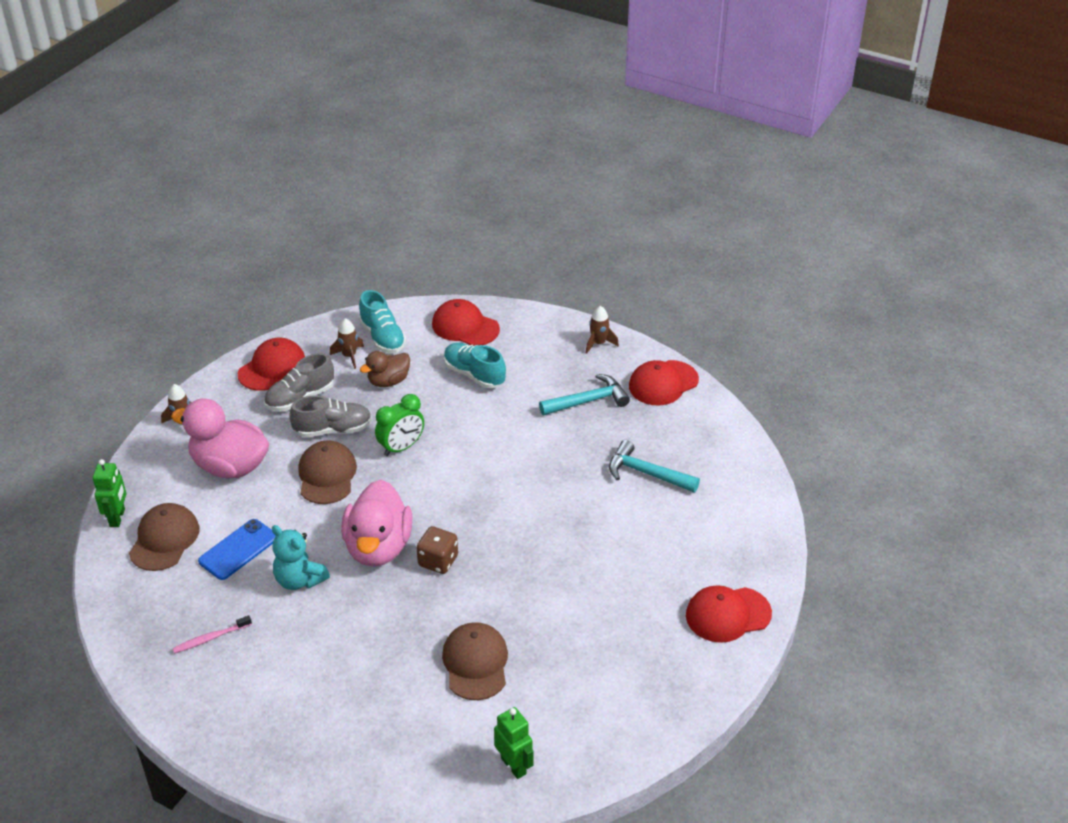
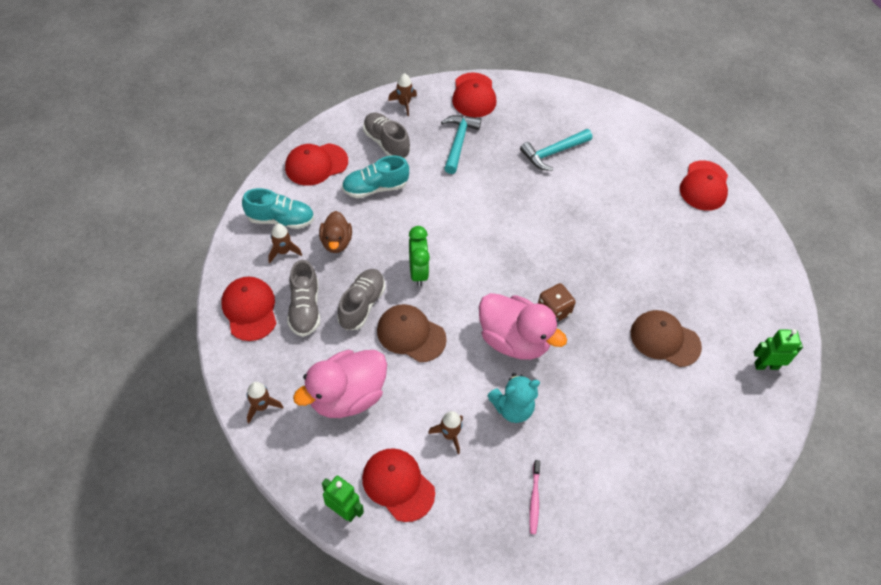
camera: 60 degrees left, 15 degrees up
(164, 539) = (398, 485): brown cap -> red cap
(238, 549) = (449, 435): blue phone -> brown rocket
(536, 356) = (386, 143): none -> grey shoe

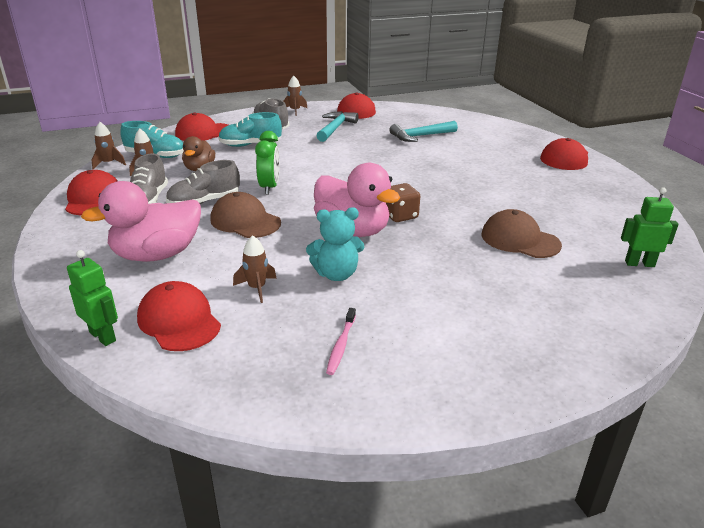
camera: 10 degrees right, 25 degrees down
(262, 406) = (63, 255): brown rocket -> brown rocket (109, 163)
(362, 305) = (204, 202): grey shoe -> grey shoe turned 150 degrees counterclockwise

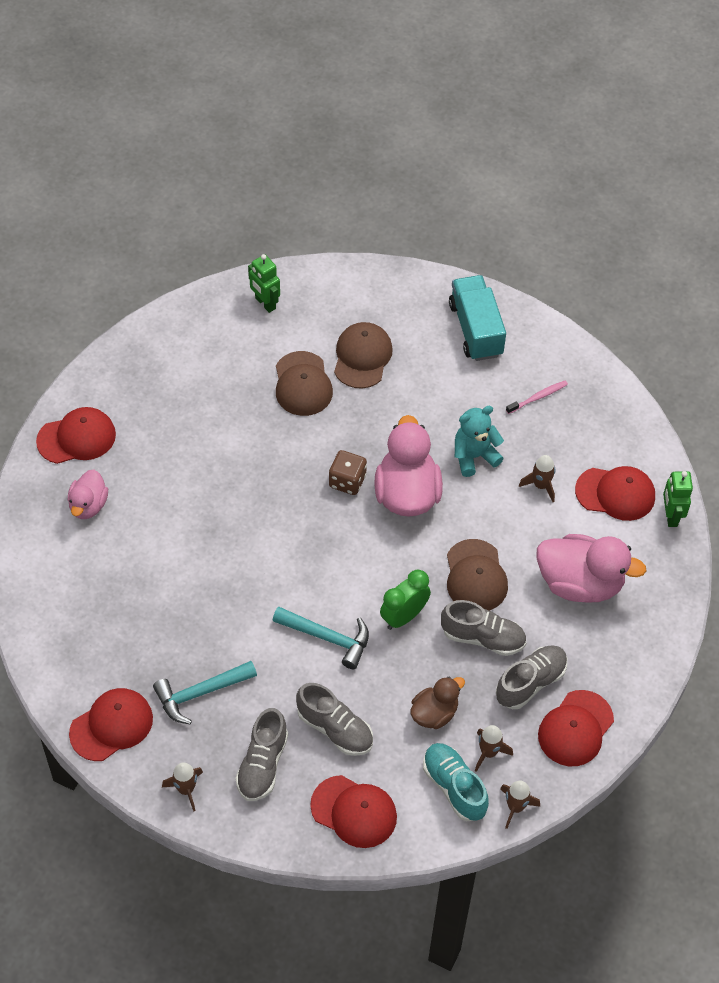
camera: 135 degrees left, 25 degrees up
(179, 321) = (615, 493): red cap -> red cap turned 90 degrees counterclockwise
(250, 145) = (335, 729): turquoise shoe -> grey shoe
(336, 274) = (474, 456): turquoise teddy bear -> turquoise teddy bear turned 60 degrees counterclockwise
(420, 136) = (140, 593): turquoise hammer -> turquoise hammer (327, 638)
(478, 360) = (476, 329): none -> turquoise truck
(504, 144) = (88, 505): none -> pink duck
(518, 278) = (362, 357): none -> brown cap

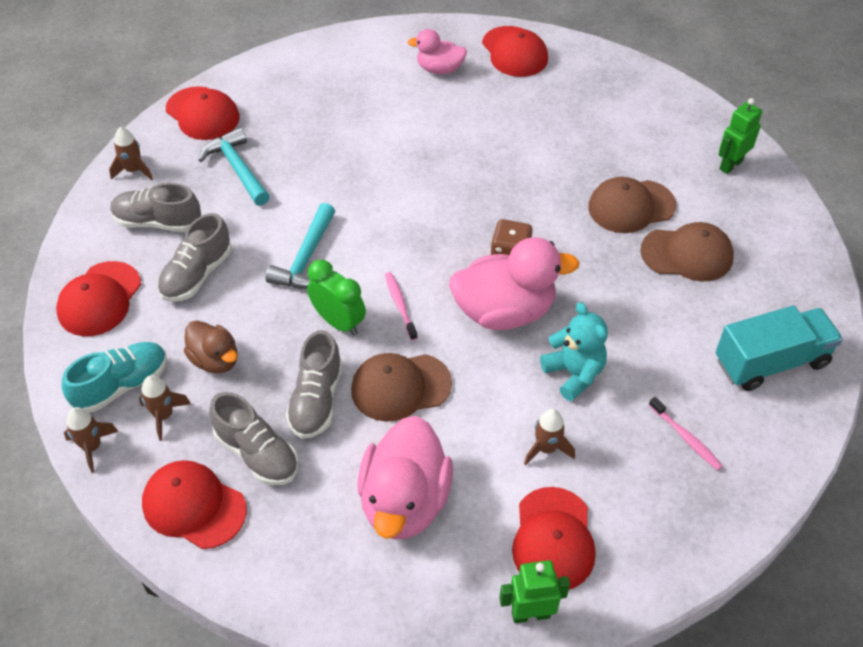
camera: 85 degrees right, 5 degrees down
(391, 568) = (400, 305): none -> pink toothbrush

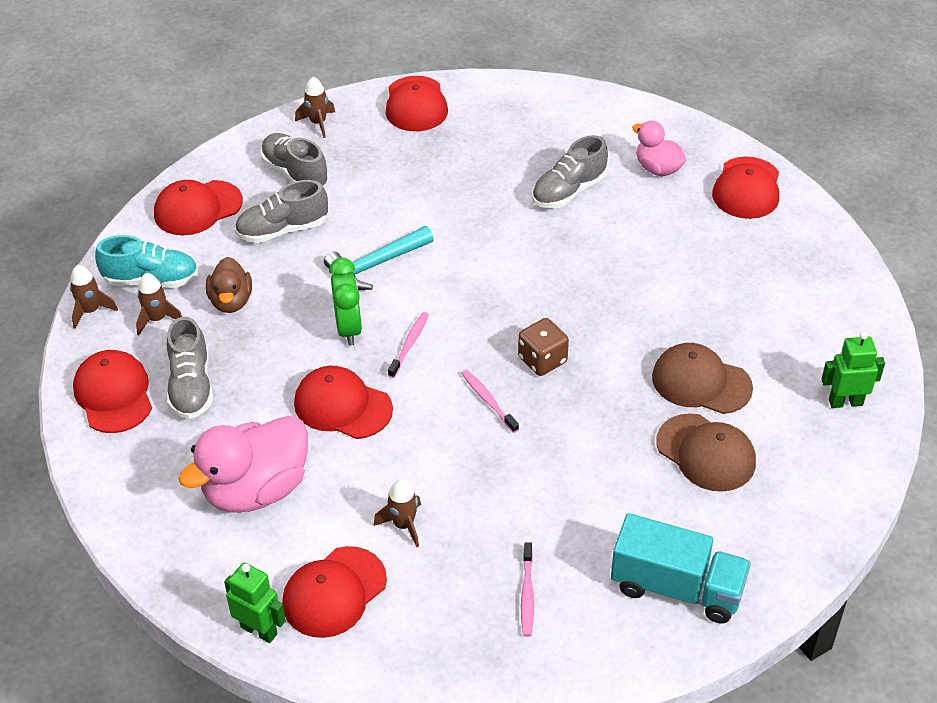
camera: 40 degrees right, 5 degrees down
(237, 169) = (397, 164): turquoise hammer -> none
(316, 400) = (271, 375): grey shoe -> grey shoe (568, 191)
(400, 387) = (342, 406): brown cap -> red cap
(504, 311) = (488, 401): pink duck -> pink toothbrush
(574, 374) = (490, 484): turquoise teddy bear -> none

